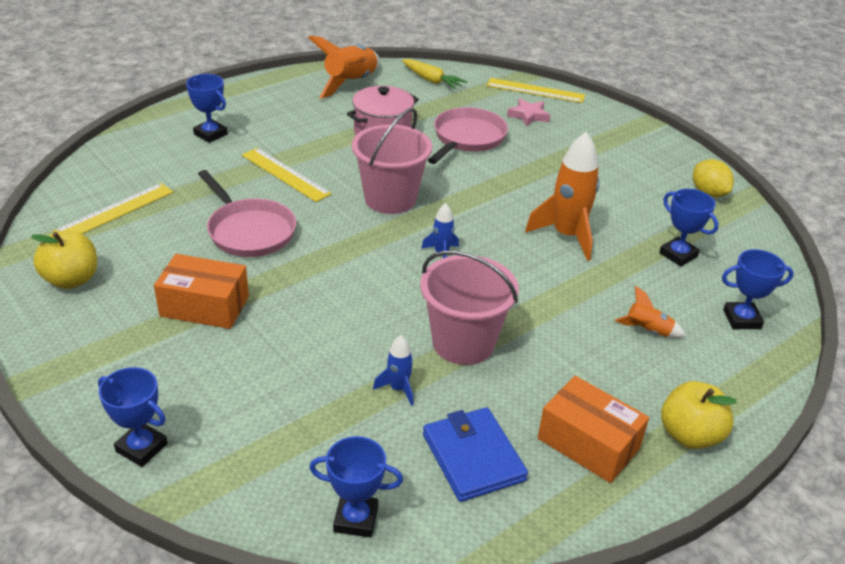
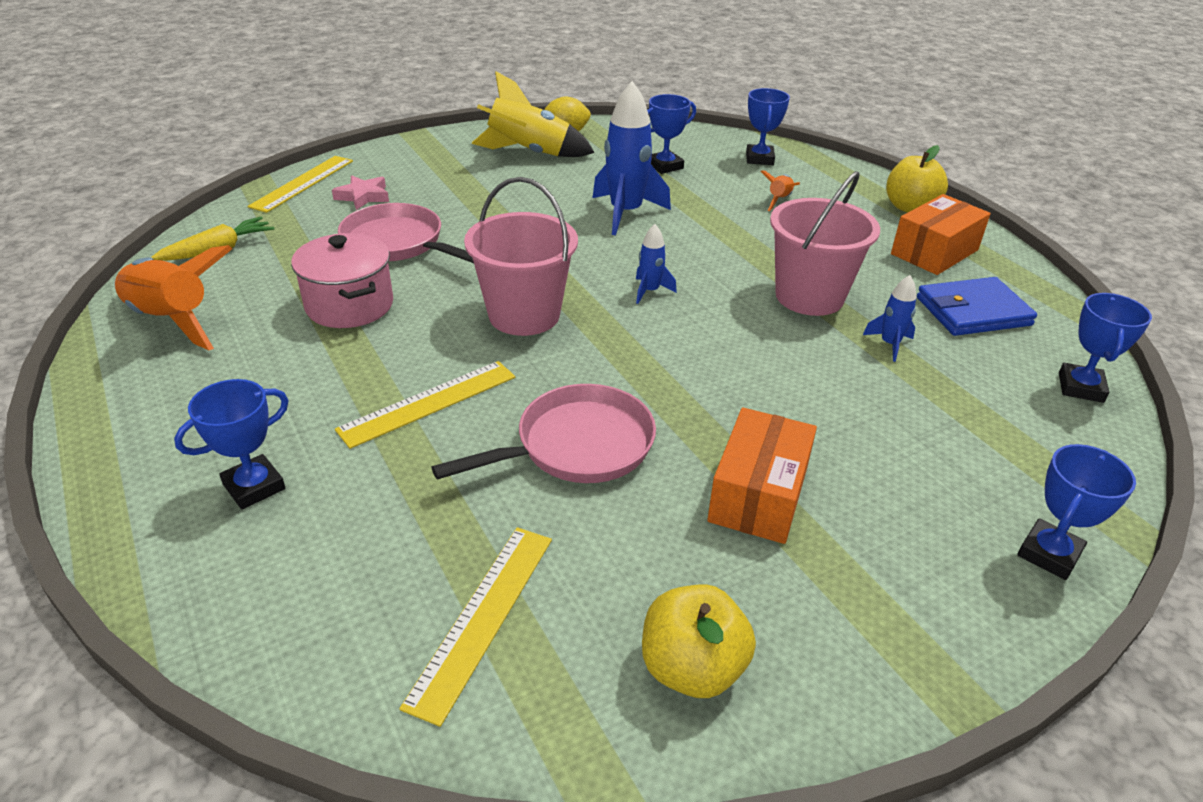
camera: 80 degrees left, 0 degrees up
(115, 211) = (482, 617): yellow ruler -> yellow ruler turned 60 degrees clockwise
(566, 236) = (625, 213): orange rocket -> blue rocket
(653, 178) = (529, 153): none -> yellow rocket

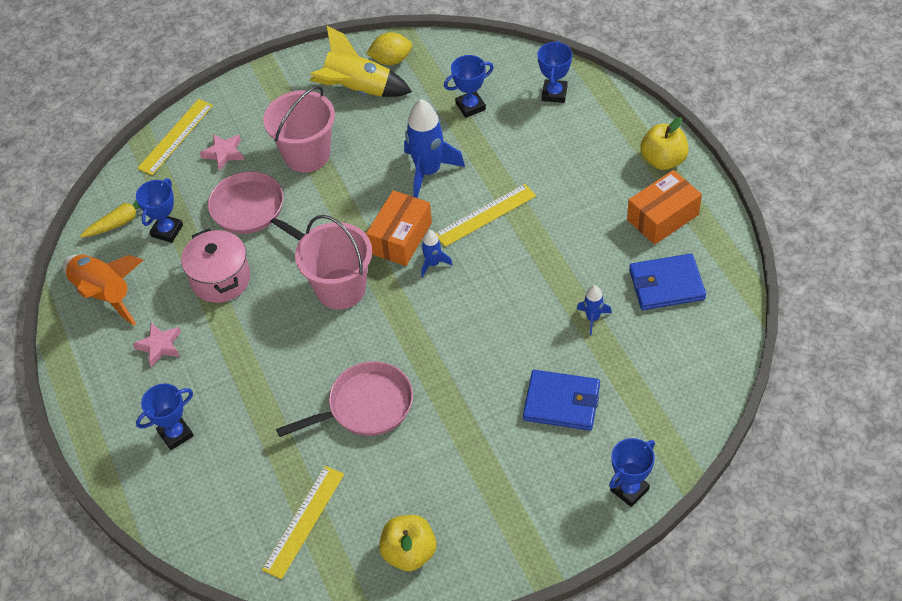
camera: 10 degrees right, 15 degrees up
(246, 376) = (159, 346): none -> pink star
(428, 403) = (275, 370): yellow ruler -> yellow ruler (485, 215)
(758, 495) = (469, 445): orange box -> orange box (400, 238)
(779, 200) = (556, 152): orange rocket -> none
(809, 296) = (549, 269): pink bucket -> pink bucket (307, 155)
(885, 438) = (561, 402): none -> blue wallet
(1080, 387) = (712, 360): blue trophy -> blue trophy (167, 231)

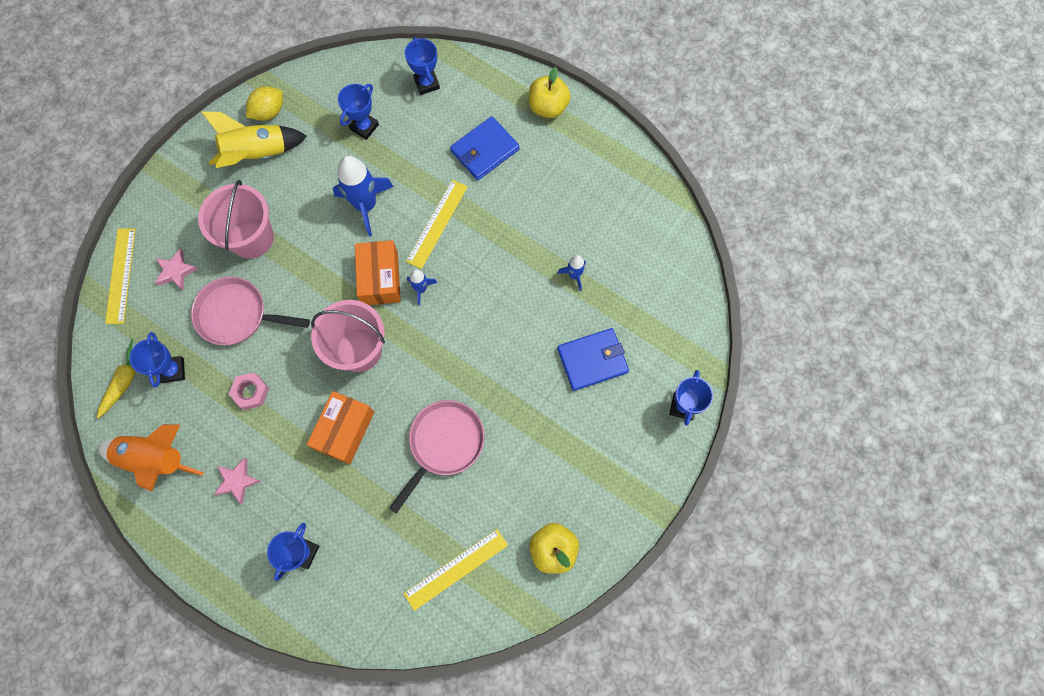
camera: 35 degrees left, 20 degrees up
(221, 279) = (251, 392): pink pot -> pink nut
(304, 521) = (456, 569): yellow ruler -> yellow ruler turned 60 degrees clockwise
(663, 217) = (576, 159): orange box -> orange box (344, 430)
(666, 284) = (612, 218): blue wallet -> blue wallet (484, 150)

